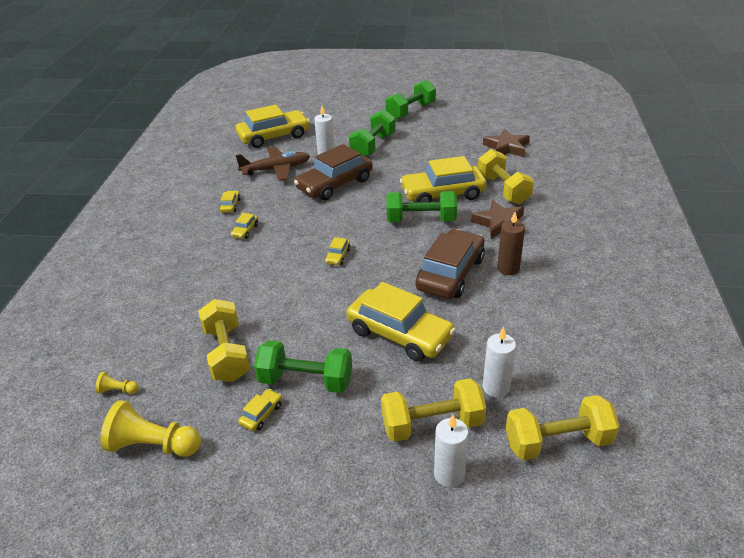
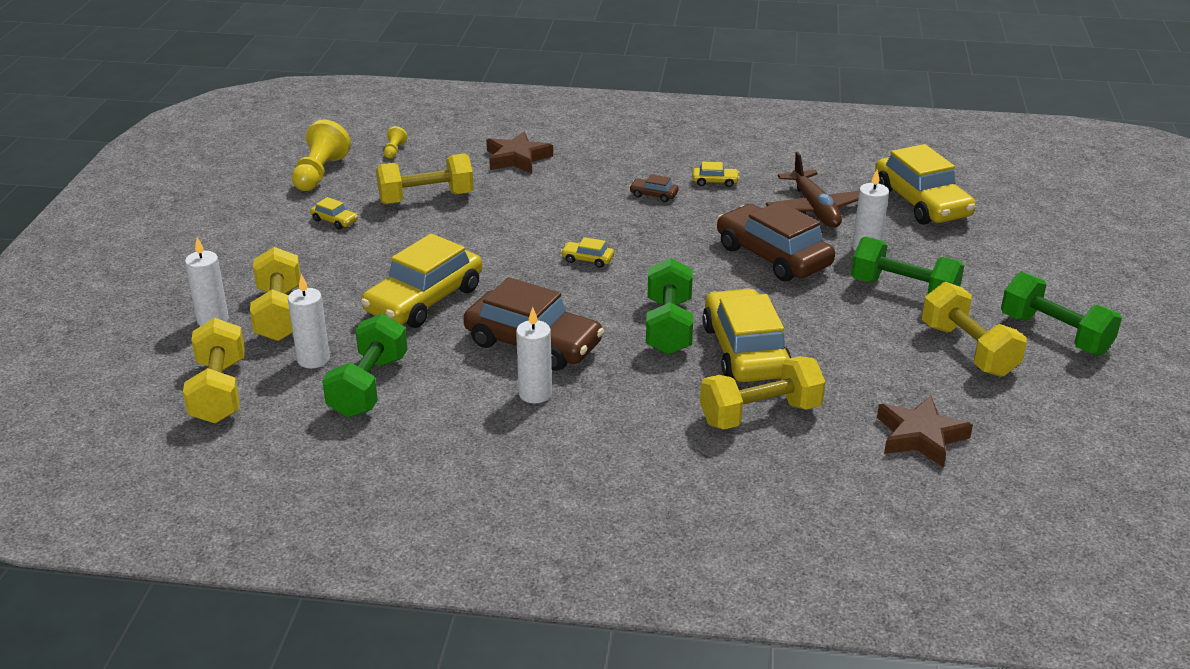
camera: 90 degrees right, 5 degrees down
(245, 230) = (653, 195): yellow car -> brown car
(306, 380) = (370, 242): green dumbbell -> green dumbbell (369, 386)
(428, 132) = (968, 350): none -> yellow dumbbell
(500, 223) = (654, 399): brown star -> brown star (517, 158)
(508, 268) = (535, 394): brown candle -> white candle

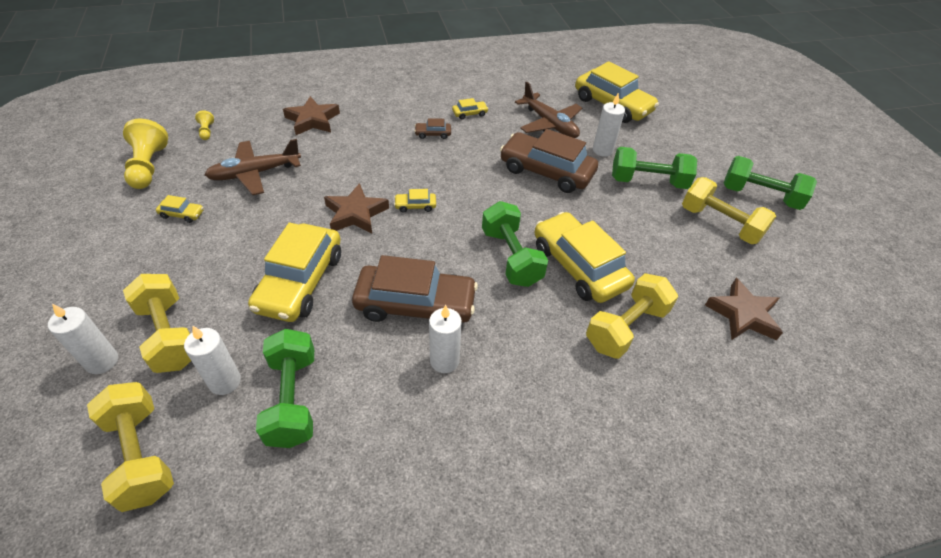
camera: 25 degrees left, 15 degrees up
(426, 198) = (255, 173): yellow dumbbell -> brown plane
(516, 254) = (356, 213): none -> brown star

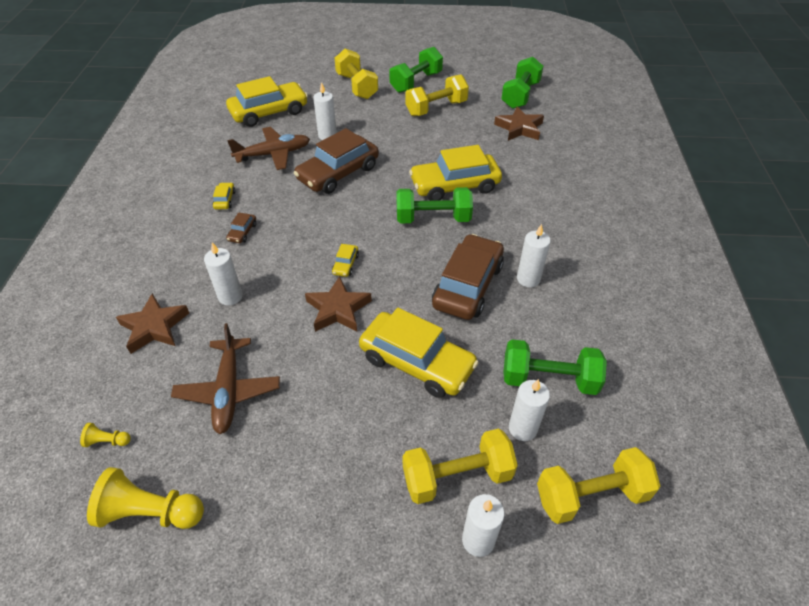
camera: 70 degrees left, 0 degrees up
(182, 214) = (270, 468): yellow car -> none
(354, 148) = (230, 296): none -> white candle
(626, 328) = (518, 180): yellow dumbbell -> yellow dumbbell (357, 86)
(648, 182) = (377, 125): green dumbbell -> green dumbbell (520, 95)

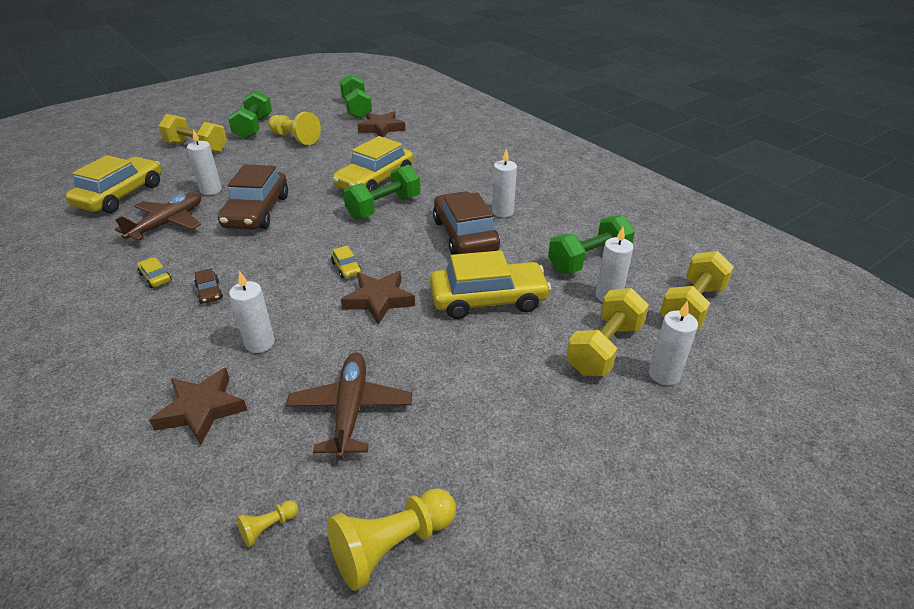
camera: 40 degrees left, 10 degrees down
(228, 391) = (350, 409): brown plane -> brown plane turned 135 degrees counterclockwise
(436, 108) = (295, 138): yellow dumbbell -> yellow pawn

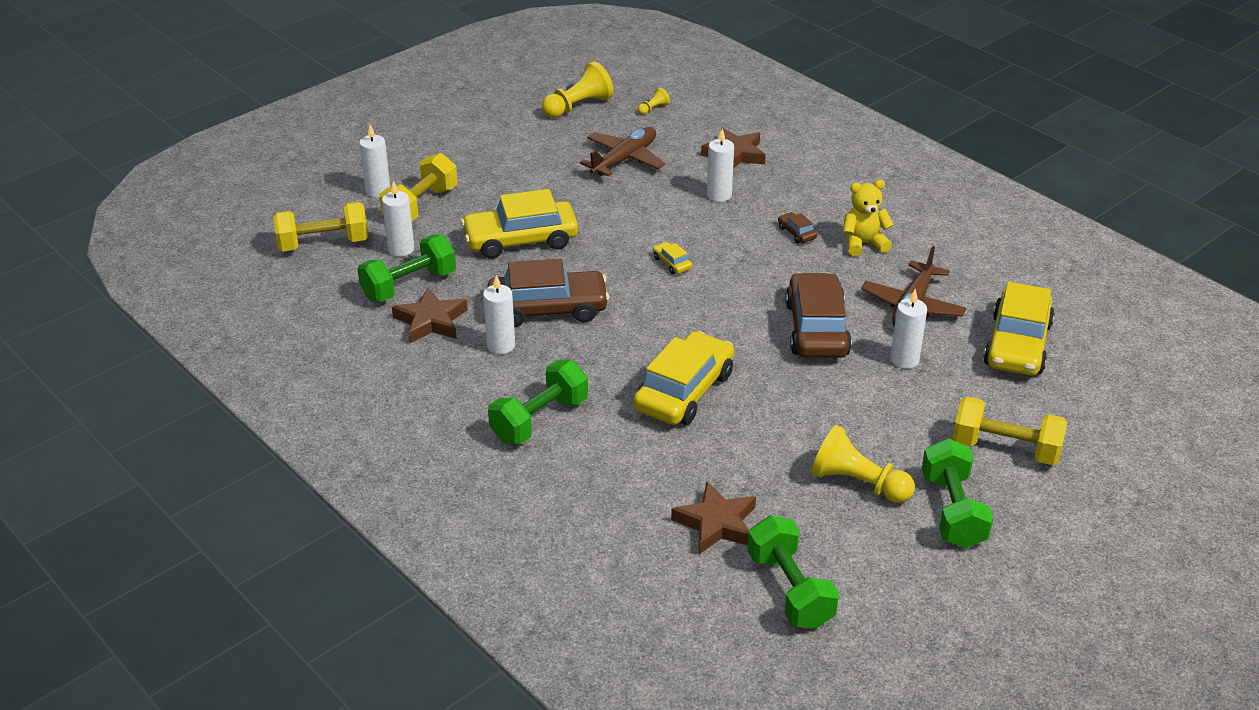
camera: 175 degrees right, 0 degrees up
(155, 277) = (863, 244): yellow car -> yellow teddy bear
(350, 409) = (624, 159): brown plane -> brown plane turned 135 degrees counterclockwise
(379, 300) = (627, 234): brown star -> brown star (431, 321)
(384, 207) = (656, 344): green dumbbell -> green dumbbell (539, 420)
(465, 235) = (547, 309): brown car -> brown car turned 75 degrees counterclockwise
(691, 306) = (323, 244): yellow dumbbell -> yellow dumbbell turned 45 degrees clockwise

